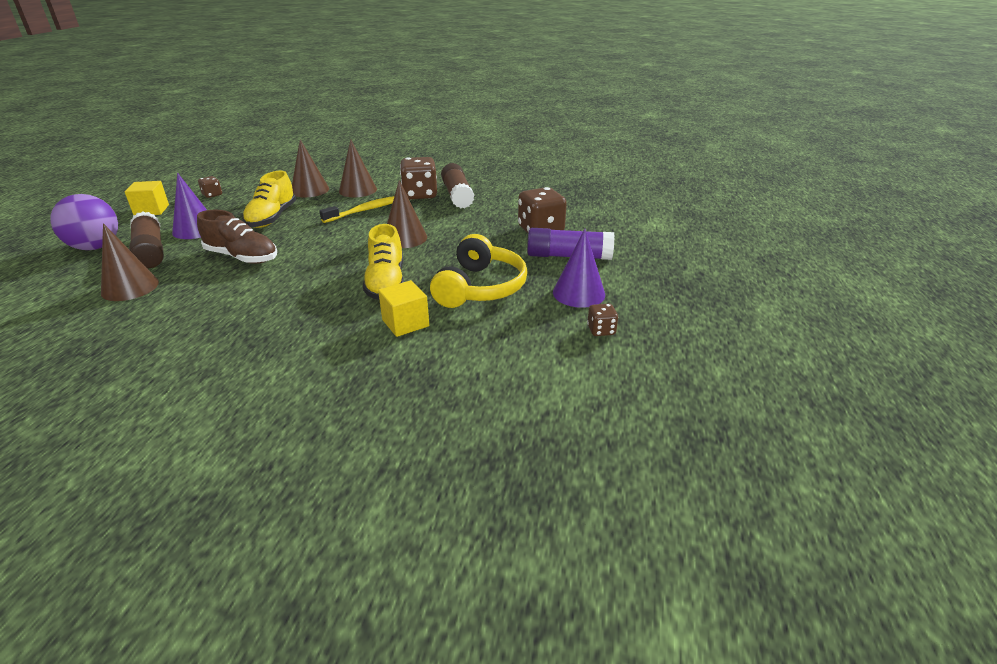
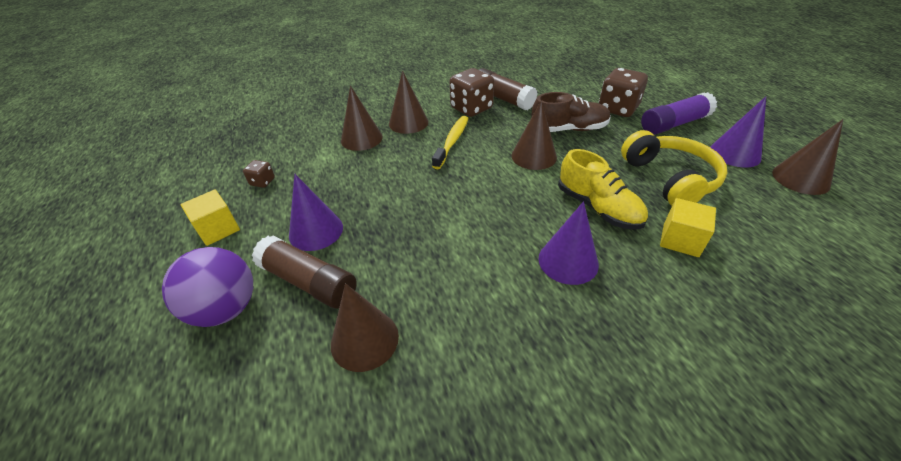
camera: 30 degrees left, 10 degrees up
(242, 257) = (424, 241): brown shoe -> brown shoe (568, 129)
(272, 218) = (377, 184): yellow shoe -> none
(305, 301) = (568, 261): none -> purple cone
(601, 330) = (800, 178): brown dice -> brown cone

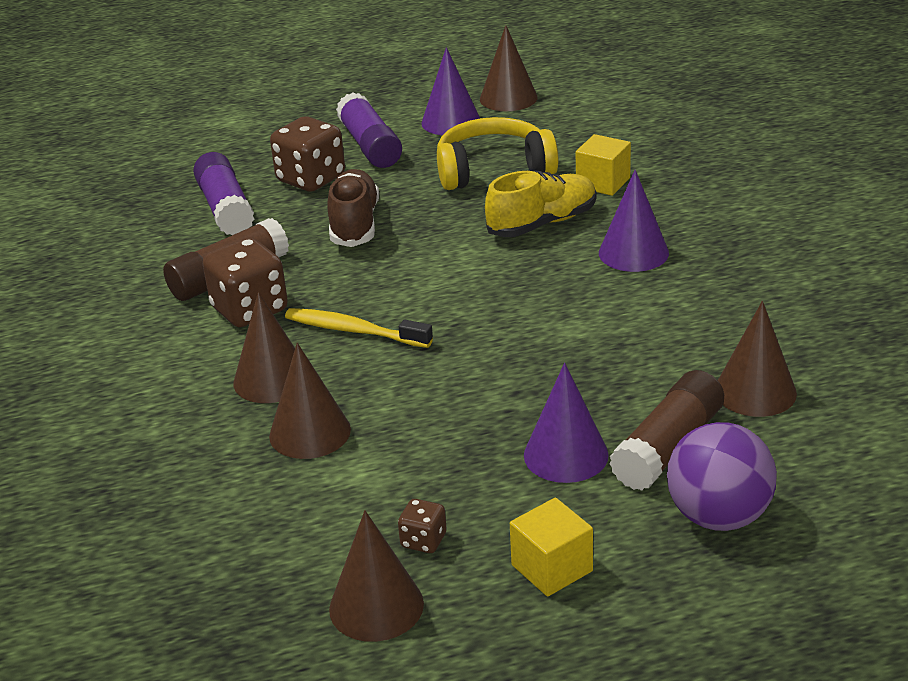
camera: 85 degrees left, 10 degrees down
(534, 156) = (418, 259): brown cone -> brown cone (376, 606)
(572, 88) = (225, 209): none -> purple glue stick

